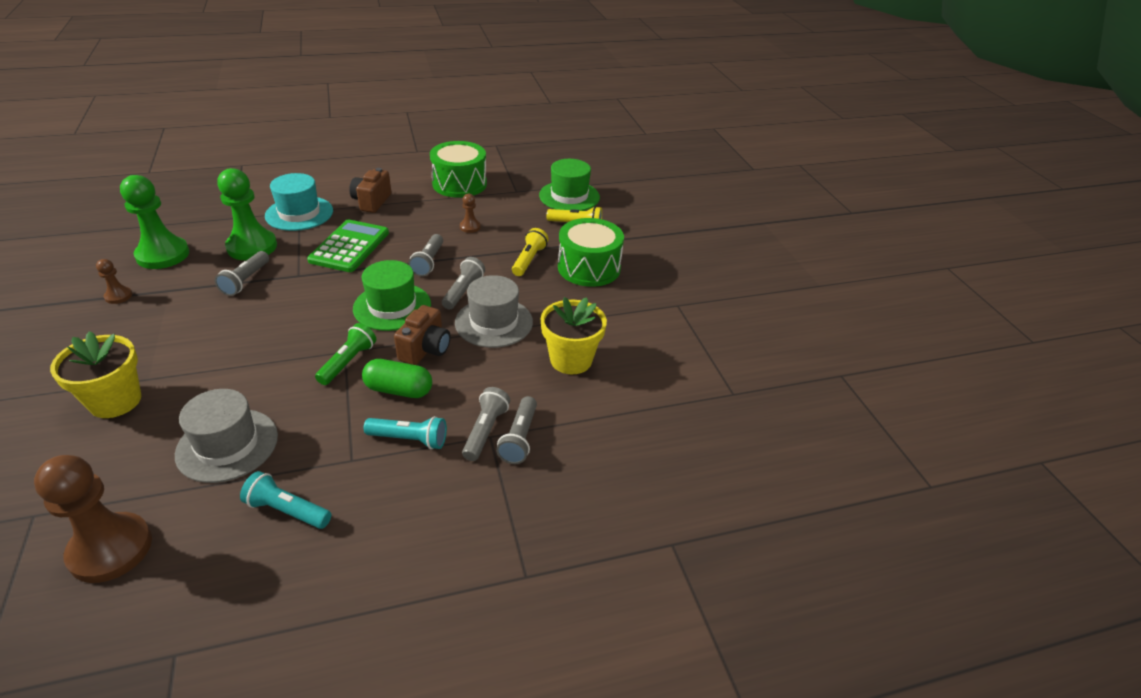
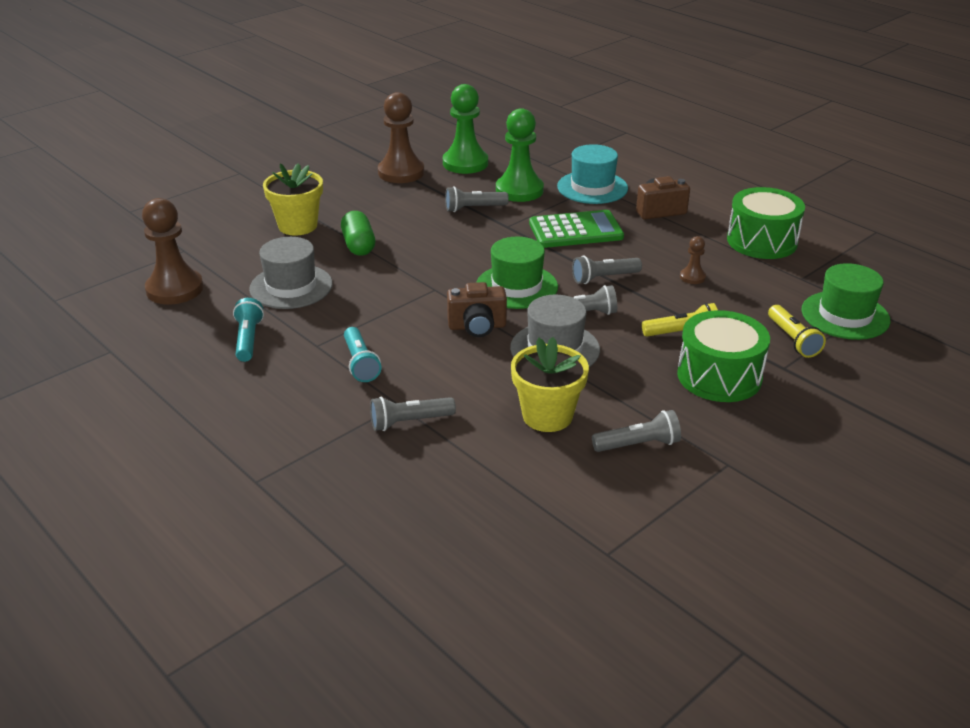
camera: 65 degrees right, 5 degrees down
(118, 296) = (401, 172): brown pawn -> brown pawn, size x2.14
(348, 362) = (423, 296): green flashlight -> none
(399, 390) = (413, 334): green capsule -> green capsule (358, 245)
(485, 431) = (402, 399): grey flashlight -> grey flashlight (638, 444)

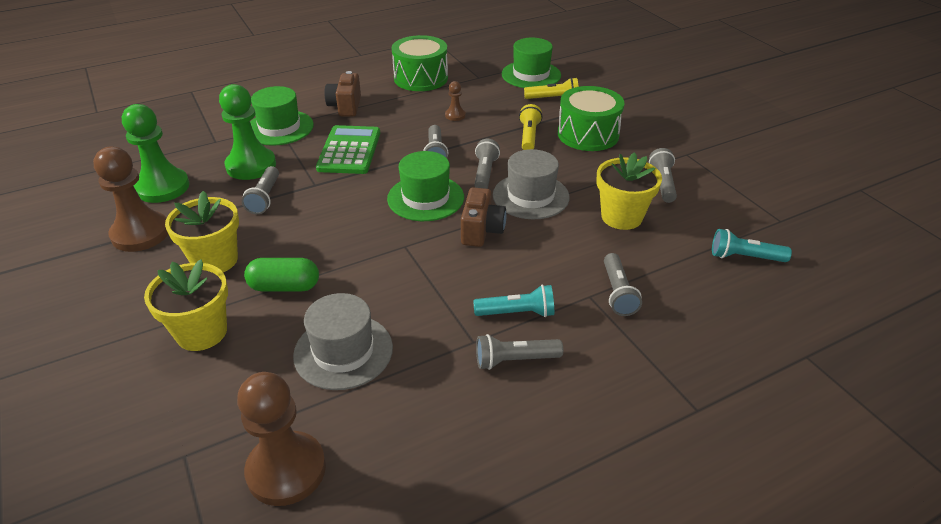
camera: 75 degrees left, 5 degrees up
(248, 339) = (440, 399): turquoise flashlight -> turquoise flashlight (745, 257)
(299, 370) = (515, 360): none -> grey flashlight
(380, 209) = (215, 260): none -> yellow flower pot
(592, 187) = (279, 128): turquoise hat -> green hat

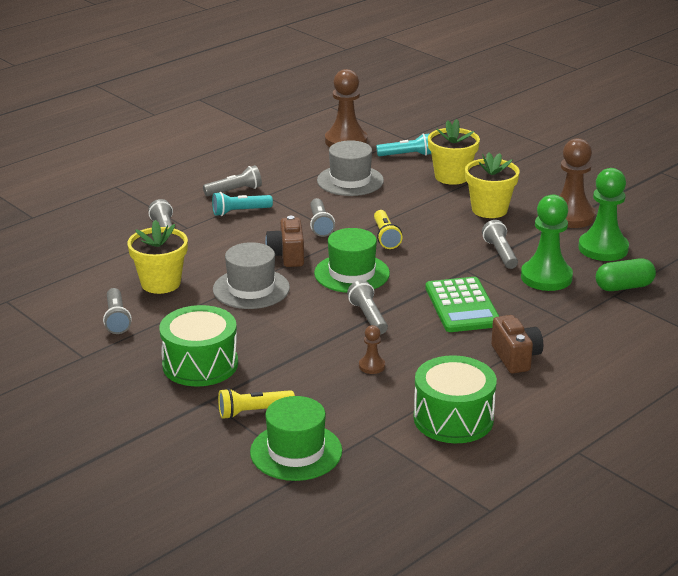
camera: 165 degrees right, 10 degrees down
(279, 128) = (564, 319): green hat -> none
(284, 287) = (420, 203): green capsule -> green capsule (624, 287)
(485, 173) = (305, 303): grey flashlight -> grey flashlight (320, 225)
(529, 136) = (271, 351): yellow flashlight -> yellow flashlight (385, 237)
(745, 257) = (53, 267): turquoise flashlight -> turquoise flashlight (406, 155)

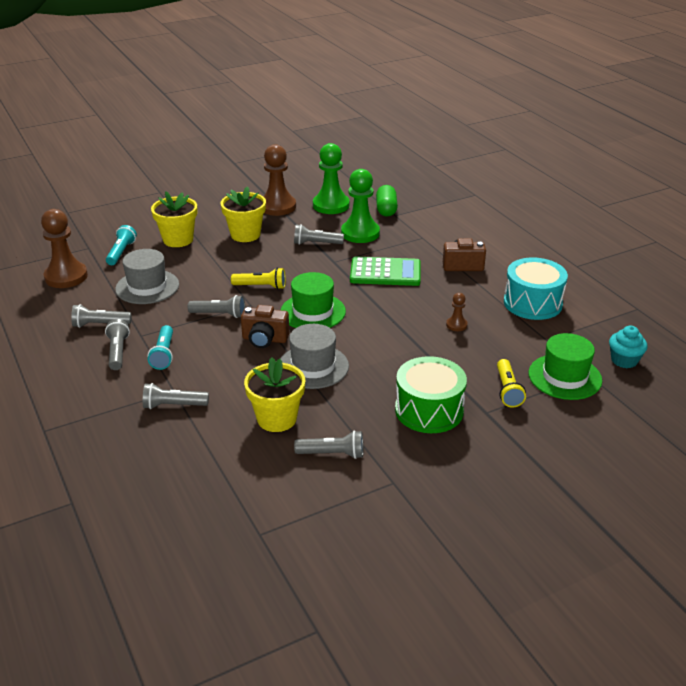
camera: 75 degrees left, 5 degrees up
(352, 499) = (624, 360): none -> turquoise cupcake
(368, 317) = (385, 315): grey flashlight -> grey flashlight (100, 324)
(453, 418) = (532, 303): green drum -> turquoise drum

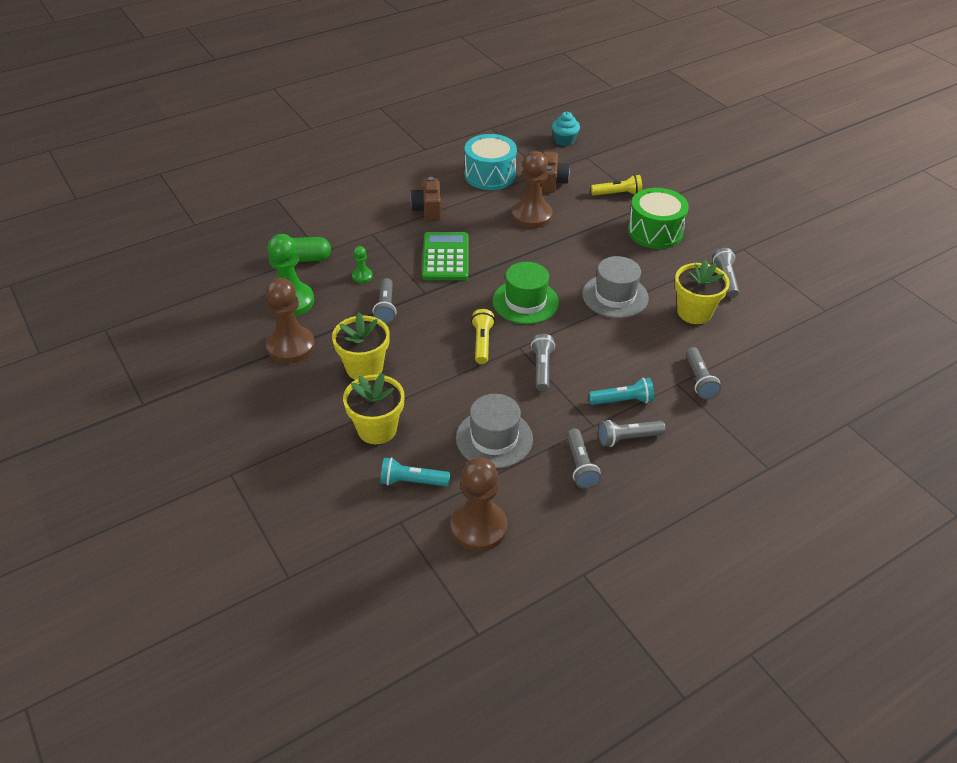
camera: 95 degrees left, 10 degrees up
(264, 339) = (580, 330): brown camera -> brown camera (552, 182)
(360, 233) = (362, 276): green pawn -> green pawn, size x0.47
(456, 325) = (531, 216): brown pawn -> brown pawn, size x2.14
(565, 377) = (592, 167): green hat -> none

